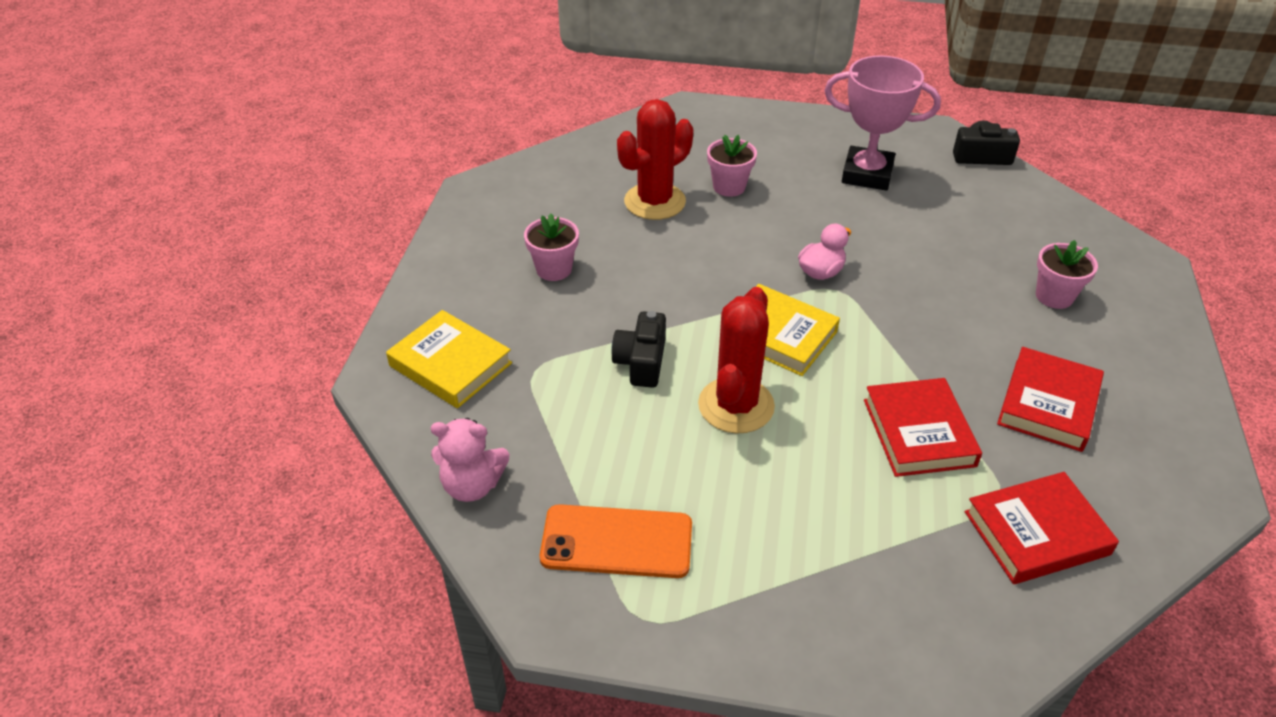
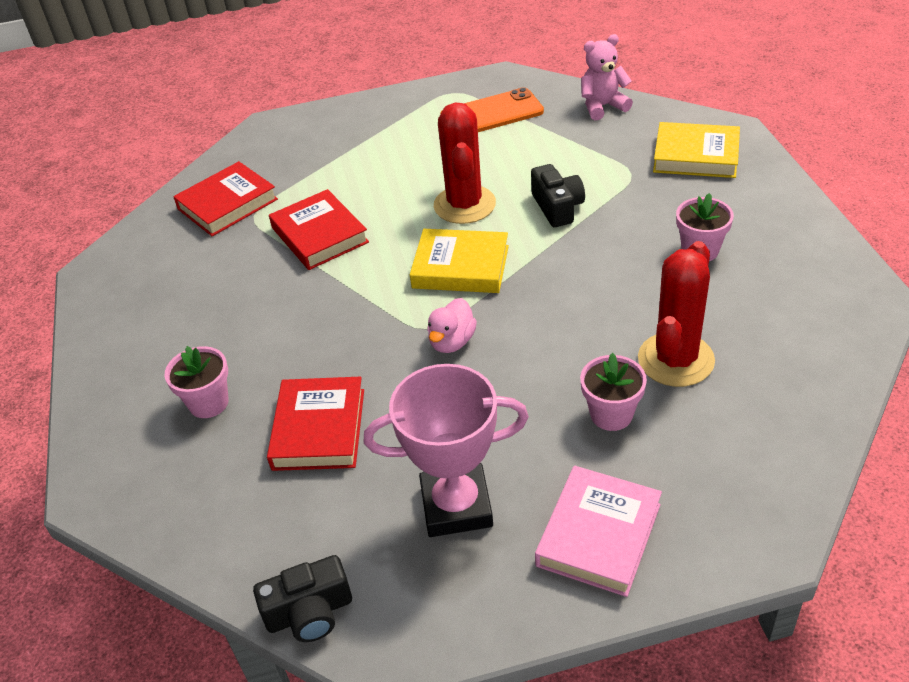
camera: 160 degrees right, 0 degrees up
(784, 137) = (598, 535): none -> pink book
(1048, 404) = (217, 291): red book -> red book (319, 429)

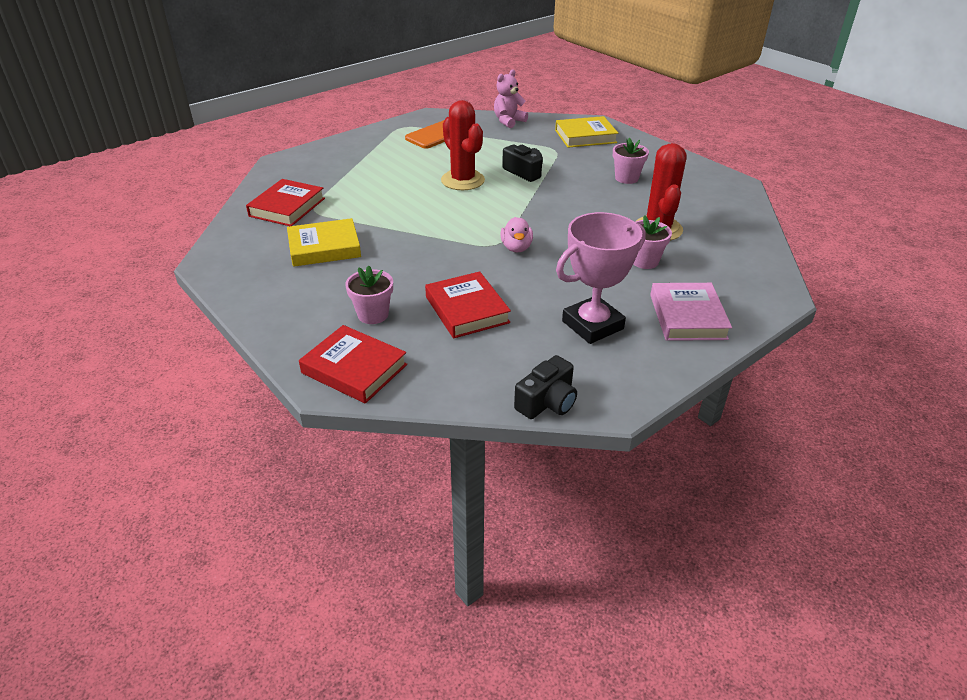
camera: 30 degrees left, 5 degrees down
(319, 235) = (374, 212): red book -> red book (354, 369)
(460, 267) = (488, 211): yellow book -> yellow book (324, 247)

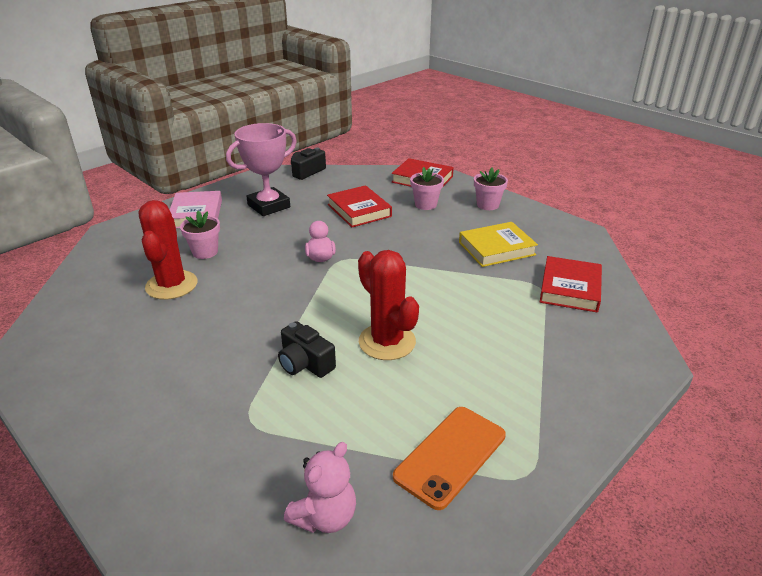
camera: 175 degrees right, 5 degrees down
(585, 136) = (184, 469): yellow book -> none
(626, 178) = (164, 361): pink flower pot -> pink flower pot (487, 205)

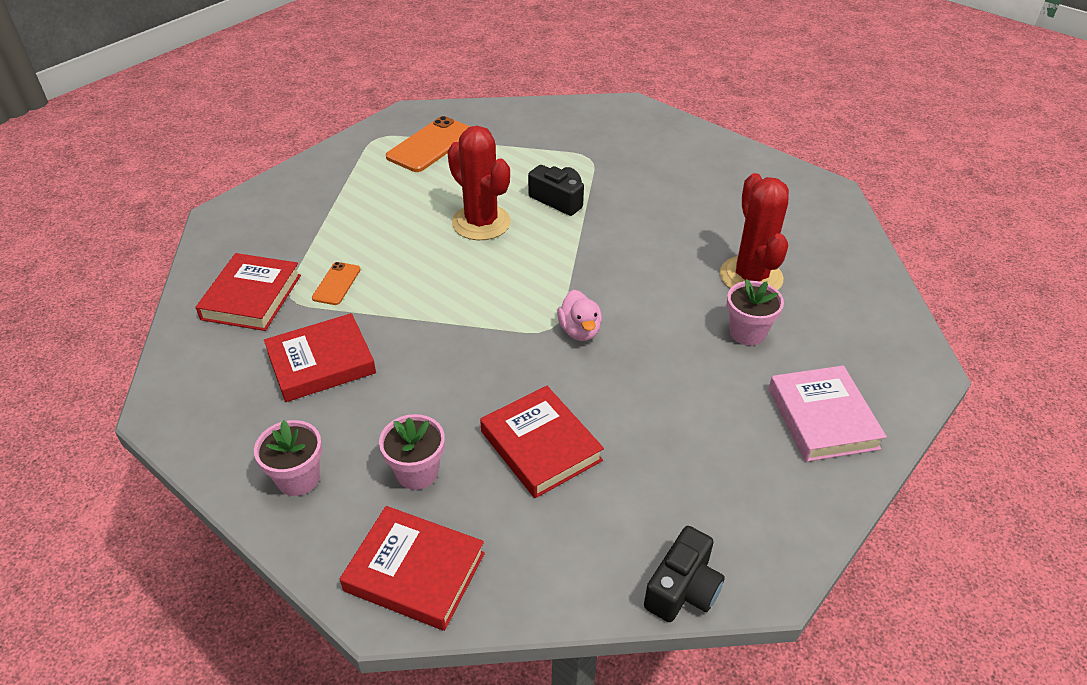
camera: 175 degrees right, 10 degrees up
(269, 206) = (708, 449): pink trophy -> none
(325, 517) = (517, 114): pink teddy bear -> none
(496, 248) = (321, 363): yellow book -> red book
(506, 295) = (336, 284): none -> orange phone

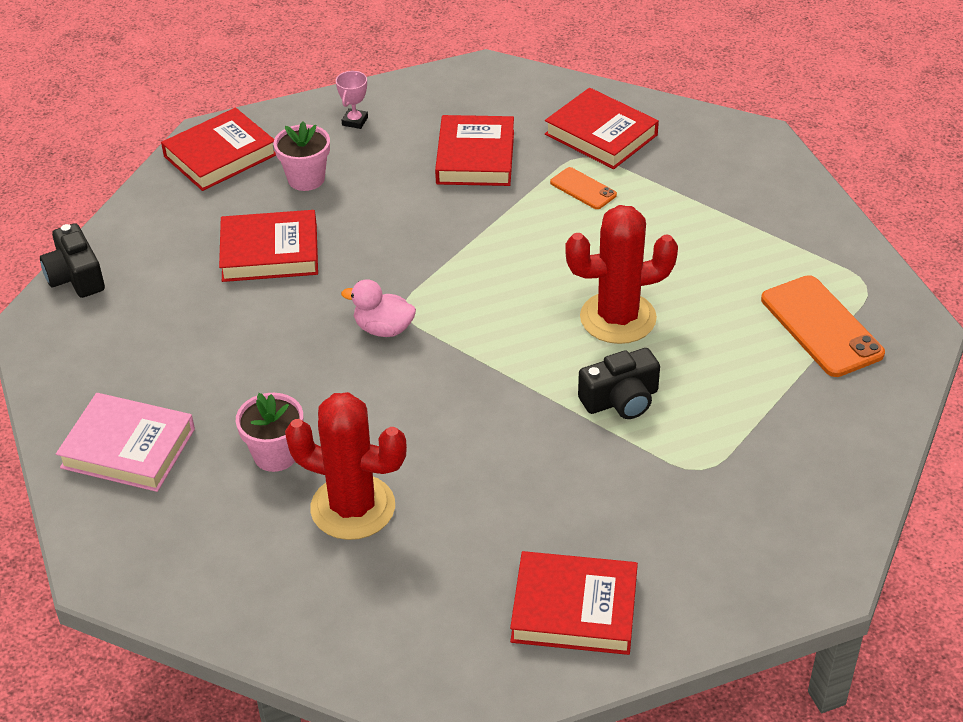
camera: 120 degrees right, 0 degrees up
(298, 478) = (355, 121): pink flower pot -> pink trophy
(729, 171) = (574, 609): none -> red book

